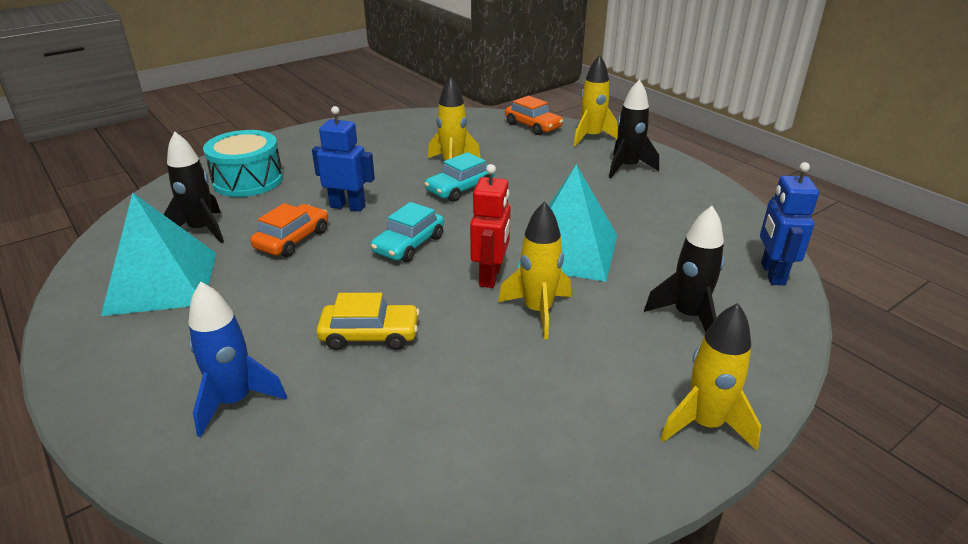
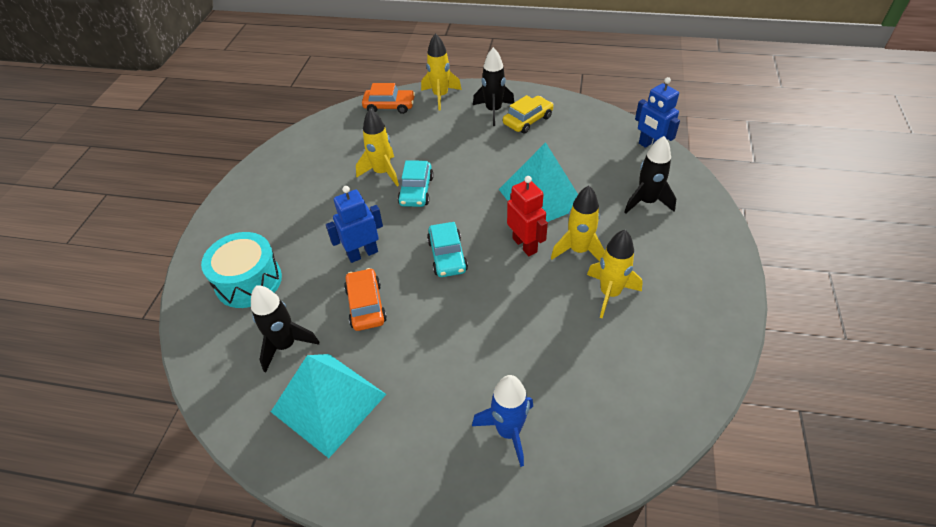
camera: 40 degrees left, 15 degrees up
(370, 335) = (517, 333): yellow car -> yellow car (528, 120)
(705, 424) = (722, 260): yellow rocket -> yellow rocket (610, 293)

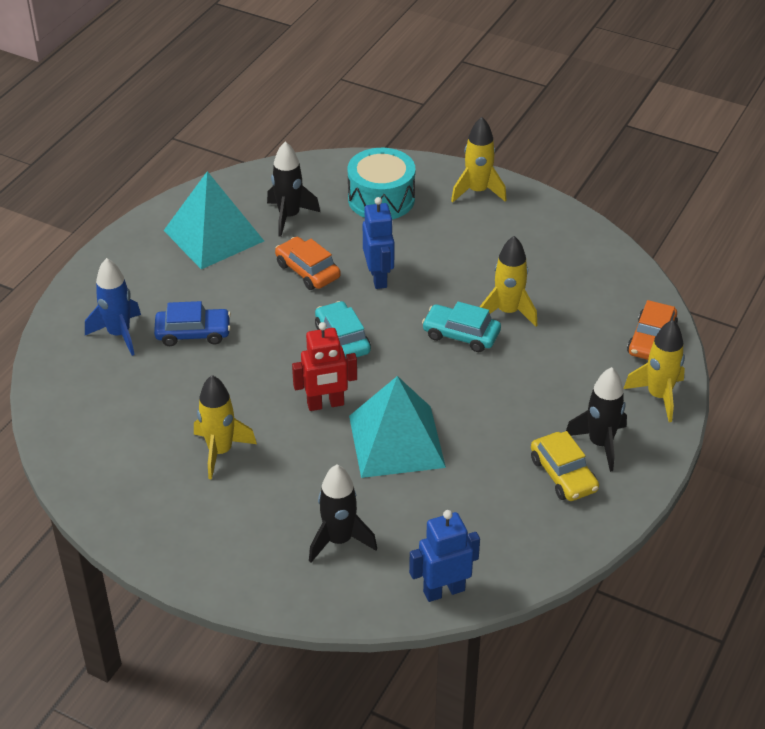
camera: 105 degrees right, 5 degrees down
(366, 305) = (307, 271): orange car -> orange car turned 135 degrees counterclockwise
(447, 256) = (342, 339): turquoise car -> turquoise car turned 60 degrees clockwise
(481, 365) = (193, 333): none -> blue car
(578, 250) = (293, 447): yellow rocket -> yellow rocket (477, 191)

